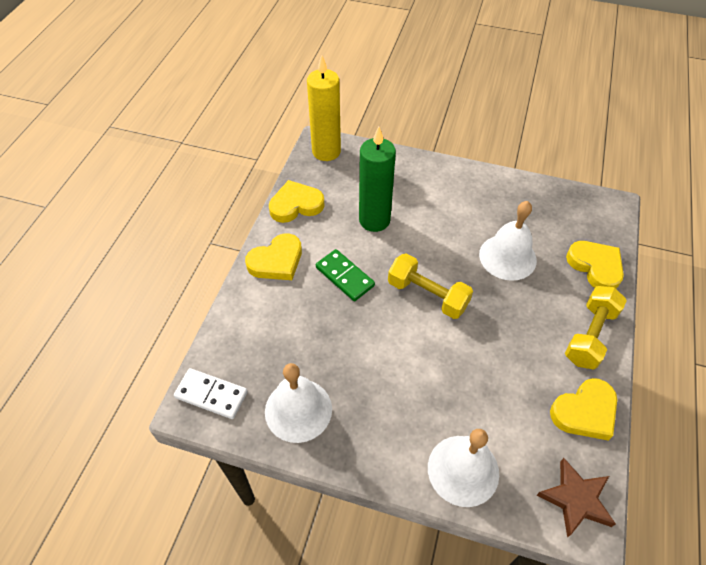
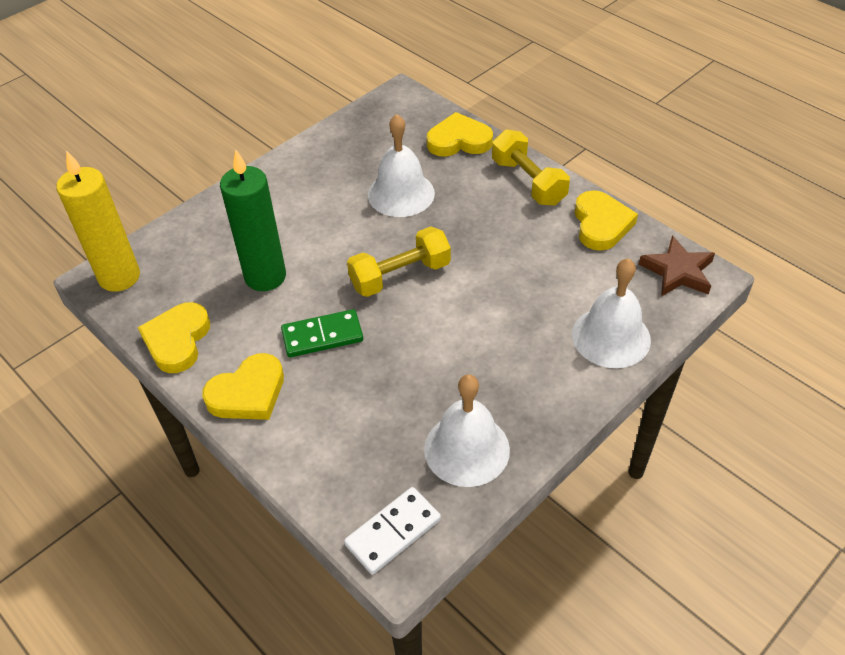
camera: 60 degrees left, 5 degrees down
(276, 261) = (248, 393): yellow heart -> yellow heart turned 60 degrees clockwise

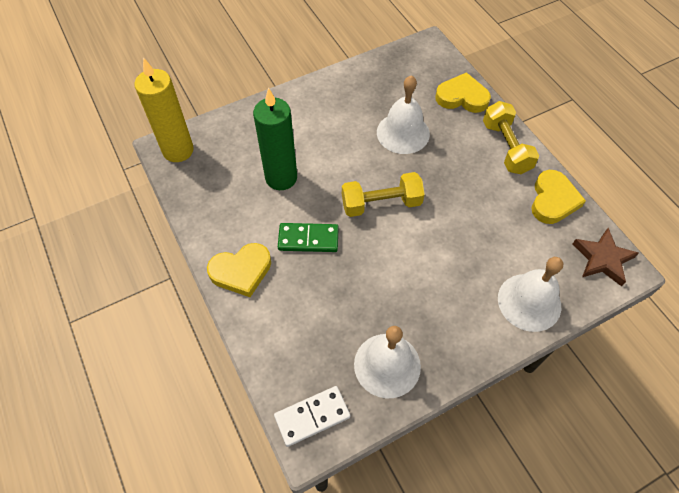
camera: 15 degrees right, 10 degrees up
(177, 340) = (204, 214): yellow heart -> none

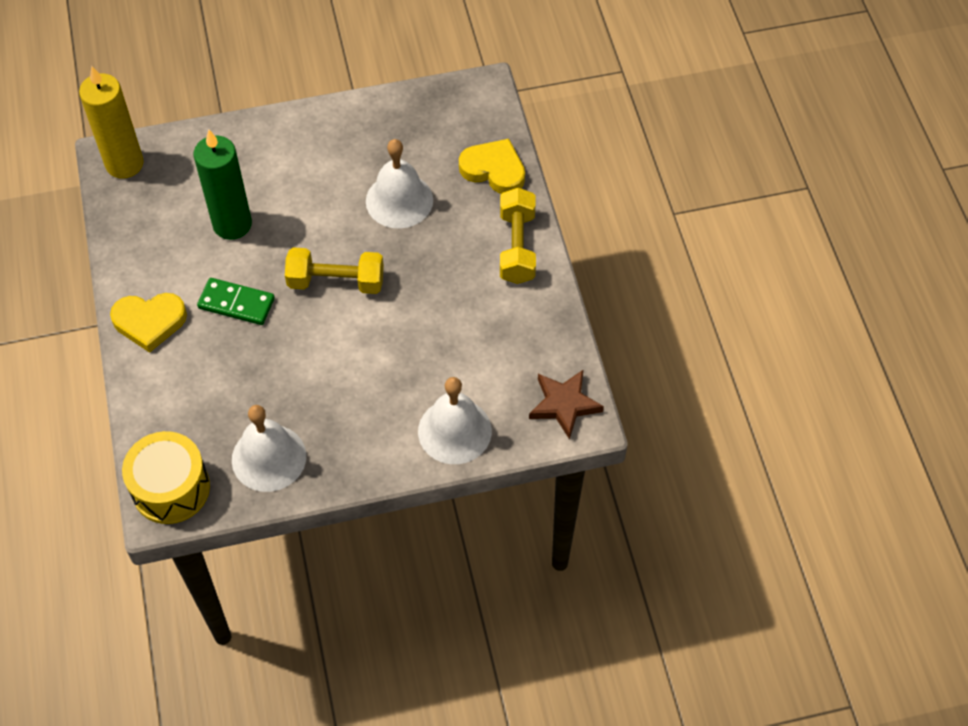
camera: 15 degrees right, 0 degrees up
(312, 416) = (171, 488): white domino -> yellow drum
(553, 200) = (541, 324): yellow heart -> none

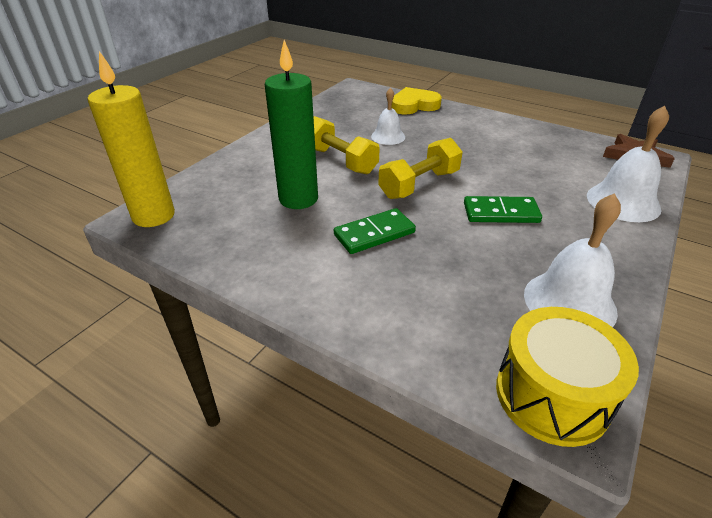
camera: 45 degrees left, 20 degrees down
(149, 322) = (323, 289): yellow heart -> none
(347, 360) = (501, 213): none -> green domino
(399, 200) = (388, 136): white bell -> white bell, size x0.61
(517, 246) = (482, 121): yellow dumbbell -> yellow dumbbell (340, 161)

